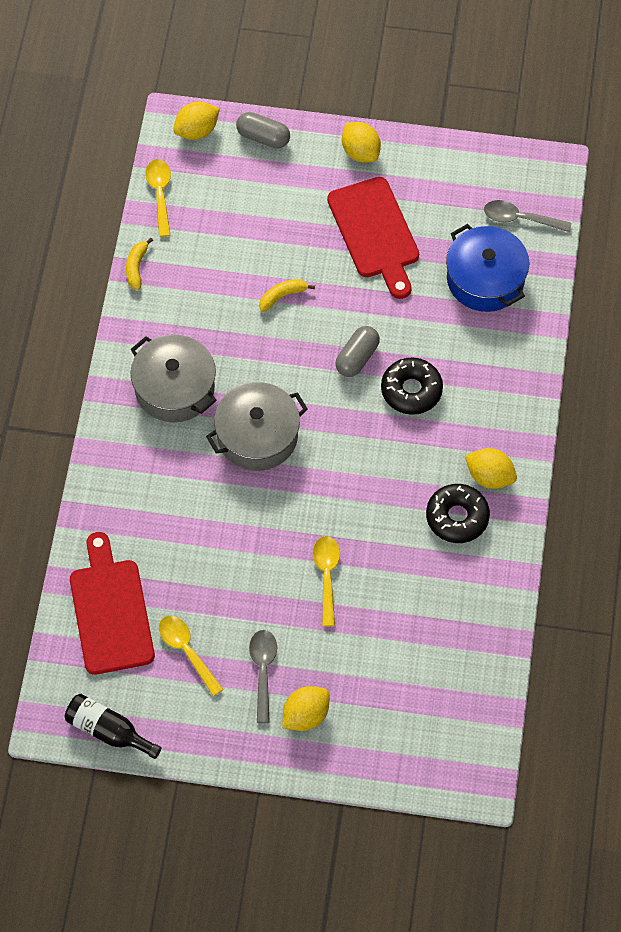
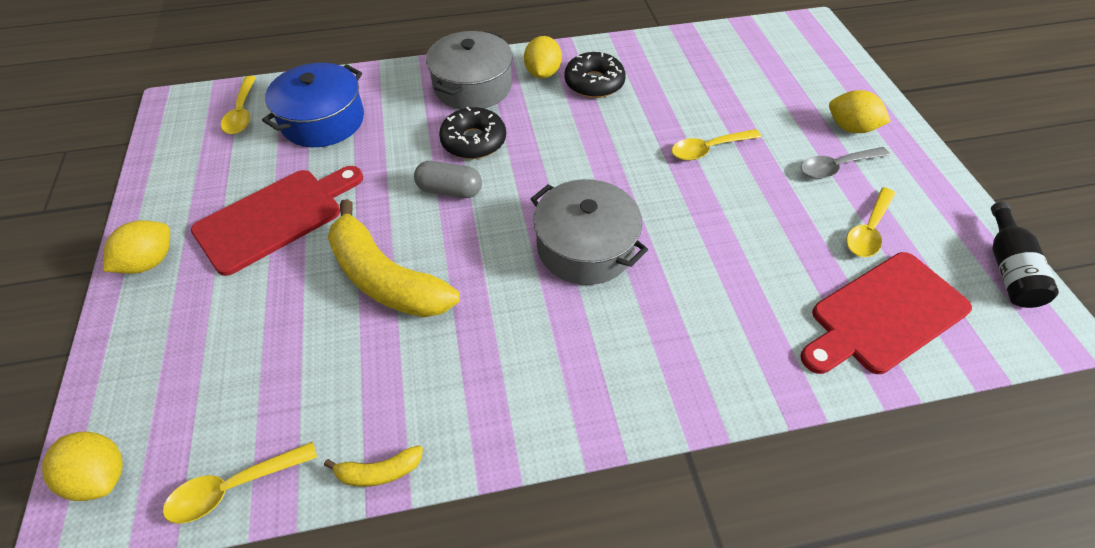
camera: 110 degrees left, 10 degrees down
(175, 388) = (560, 350): grey pot -> grey pot (472, 86)
(263, 137) = (120, 378): grey capsule -> none
(282, 296) = (386, 278): yellow banana -> yellow banana, size x2.29
(520, 219) = (242, 113): grey spoon -> yellow spoon

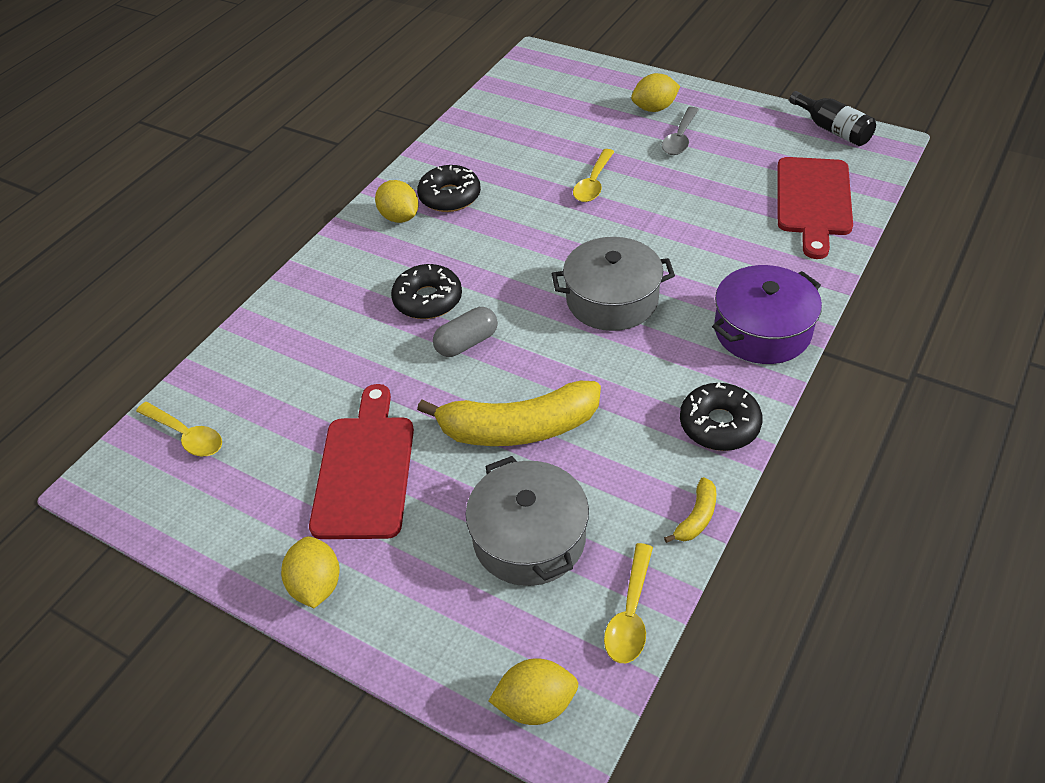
camera: 45 degrees left, 5 degrees down
(323, 120) = (276, 382): blue pot -> none
(472, 86) = (359, 265): grey pot -> grey pot (529, 538)
(507, 420) = (719, 424): none -> black donut
(659, 381) = (762, 330): none -> purple pot
(868, 230) = (745, 162): yellow spoon -> none

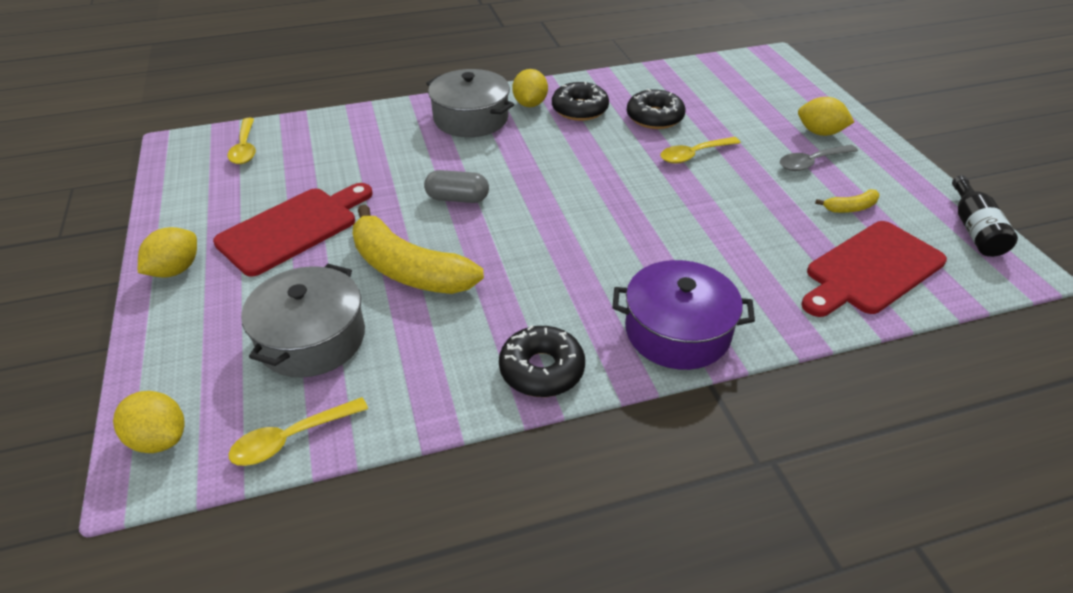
camera: 40 degrees right, 5 degrees down
(428, 300) = (473, 159): black donut -> black donut (654, 117)
(612, 299) = (592, 234): grey pot -> grey pot (471, 118)
(696, 517) = (428, 417): yellow banana -> yellow banana (850, 208)

